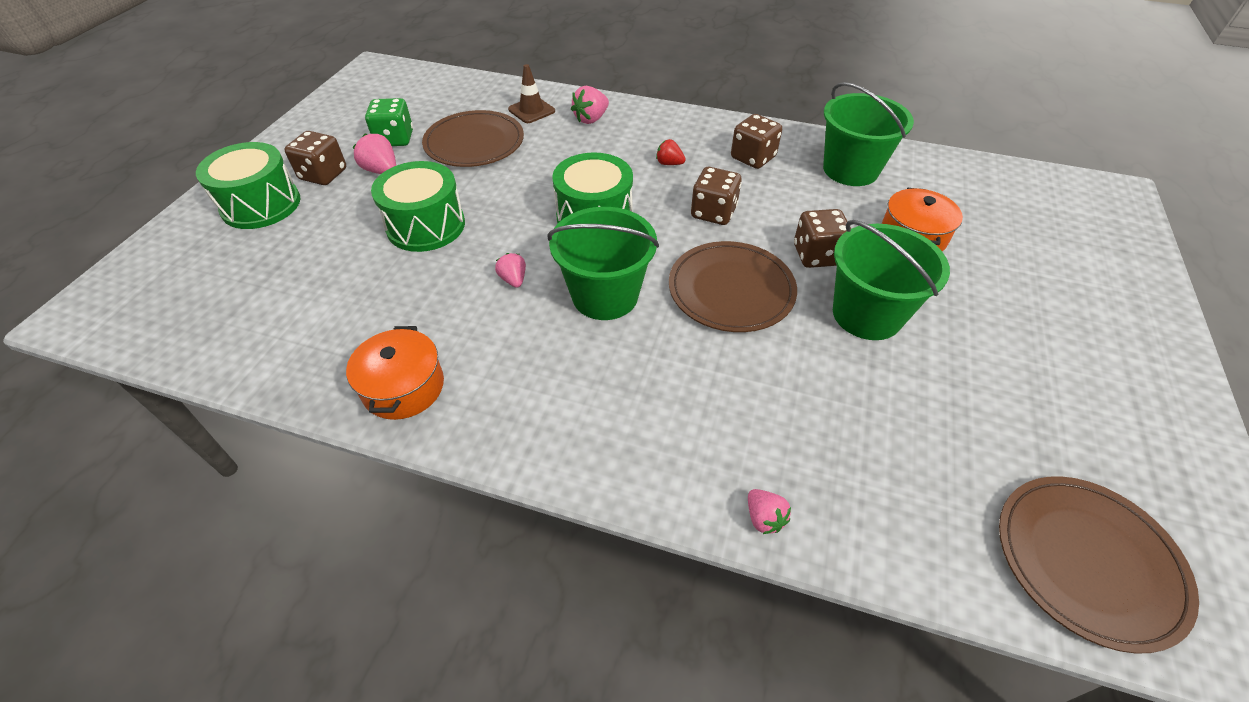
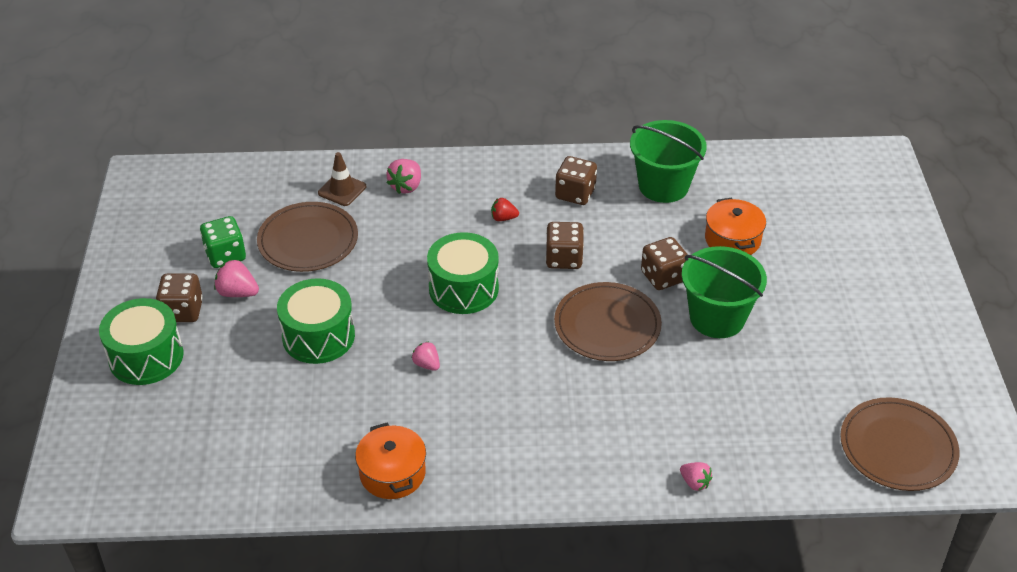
camera: 20 degrees left, 5 degrees down
(605, 295) = (509, 357): green bucket -> none

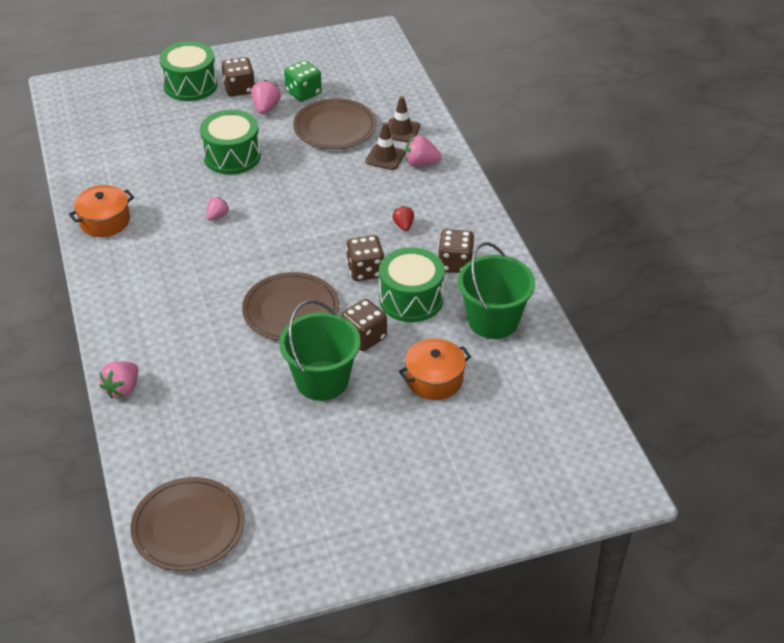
camera: 75 degrees right, 0 degrees up
(383, 210) = (385, 157): none -> brown traffic cone
(463, 288) = (308, 219): green drum -> green drum (411, 299)
(695, 482) = (122, 389): pink strawberry -> pink strawberry, size x1.51

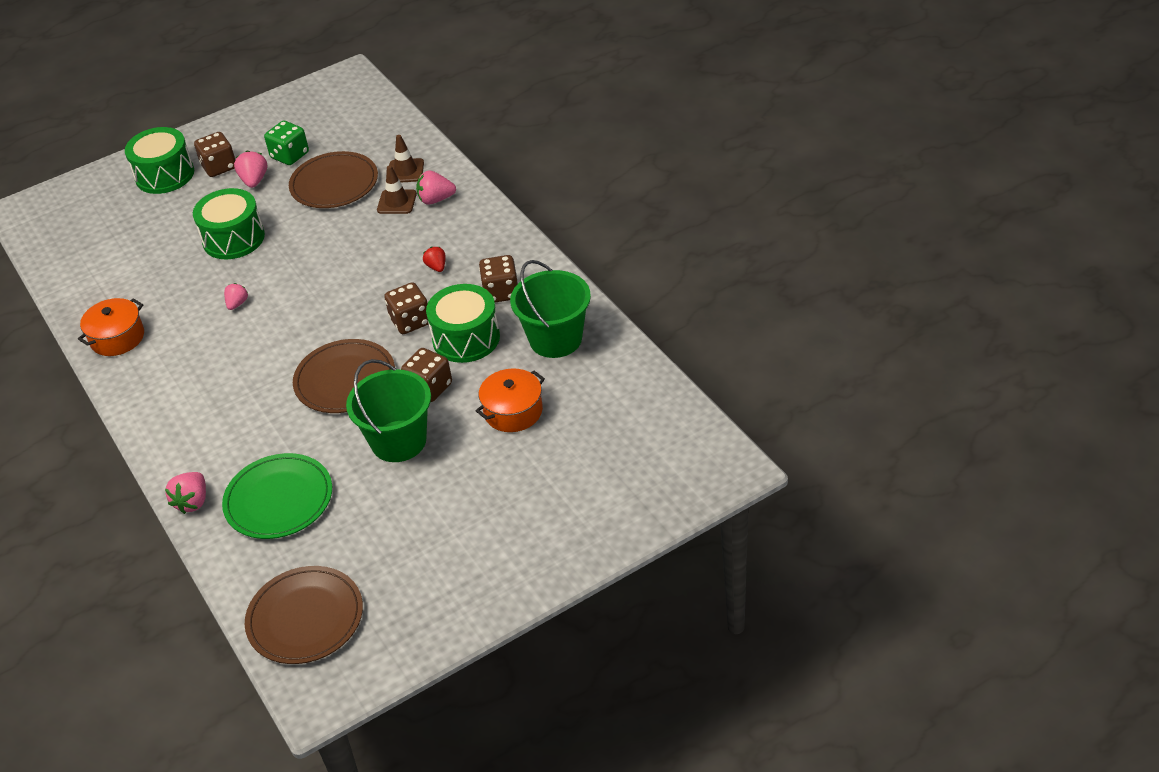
camera: 10 degrees left, 0 degrees up
(198, 407) = (279, 499): none -> green plate

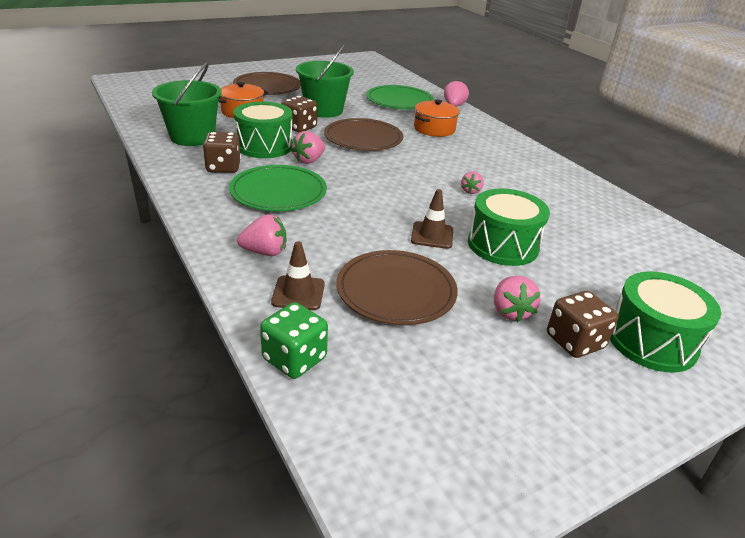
camera: 175 degrees right, 10 degrees down
(117, 338) = (569, 183): orange pot -> orange pot (434, 129)
(290, 155) = (472, 344): green dice -> green dice (294, 359)
(305, 618) = (375, 71): brown plate -> brown plate (267, 87)
(397, 202) = (313, 256): brown traffic cone -> brown traffic cone (432, 235)
(410, 321) = (309, 160): brown dice -> pink strawberry
(436, 267) = (278, 192): red strawberry -> green plate

